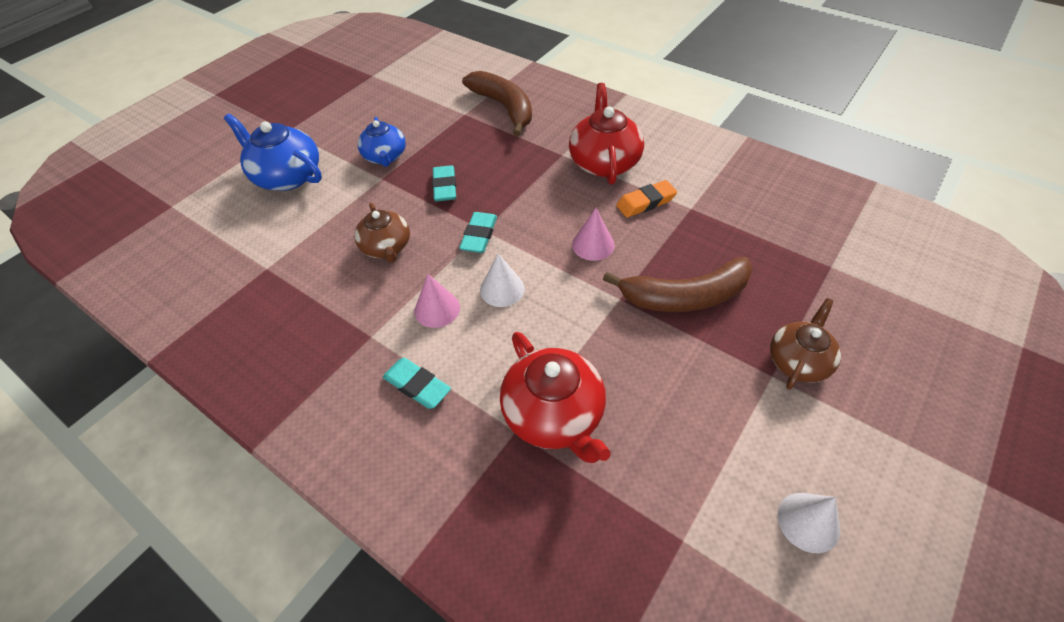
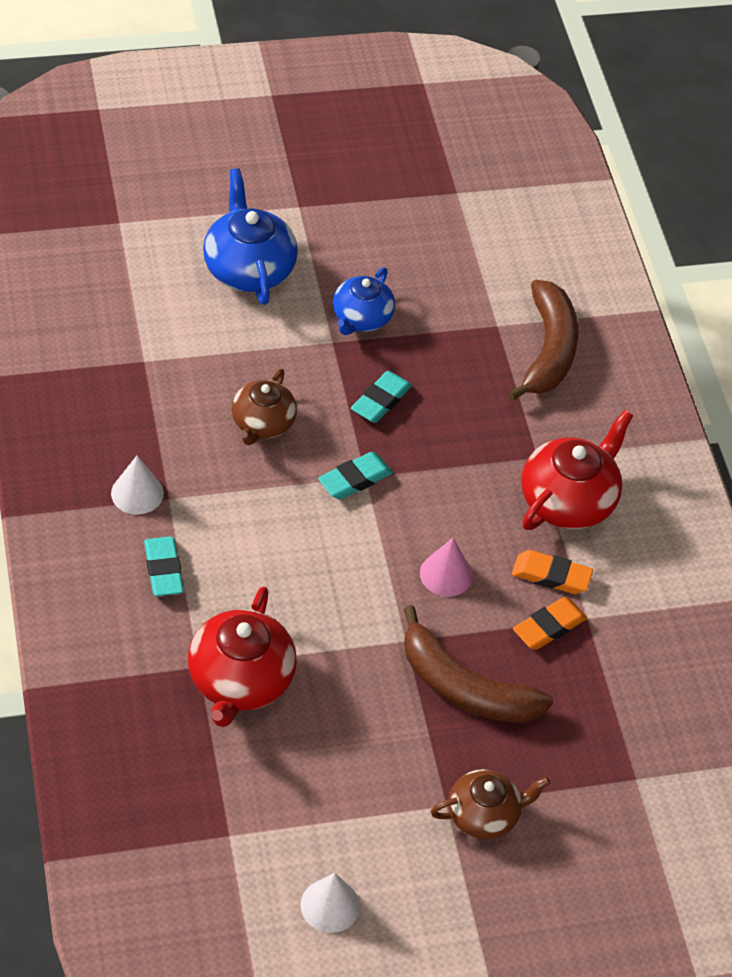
camera: 35 degrees right, 0 degrees up
(437, 309) = (244, 519): pink cone -> none
(502, 289) = (317, 547): white cone -> white cone (137, 493)
(680, 227) = (549, 627): none -> orange eraser

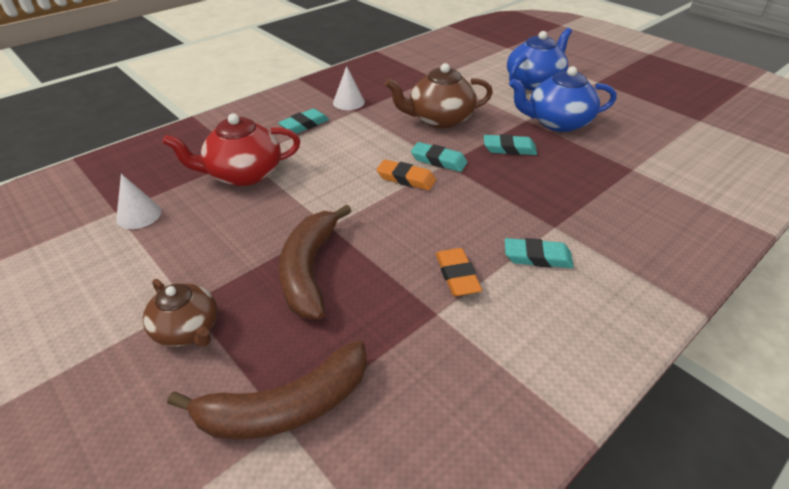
camera: 65 degrees right, 10 degrees down
(262, 423) = (439, 119): brown teapot -> brown teapot, size x1.52
(330, 905) = (65, 276): white cone -> white cone (139, 215)
(361, 318) = (557, 122): blue teapot -> blue teapot, size x1.52
(446, 574) = (404, 223): pink cone -> none
(548, 351) = (649, 197): brown banana -> brown banana (285, 407)
(549, 627) = (406, 294): orange eraser -> orange eraser (406, 179)
(568, 500) = (537, 257): red teapot -> turquoise eraser

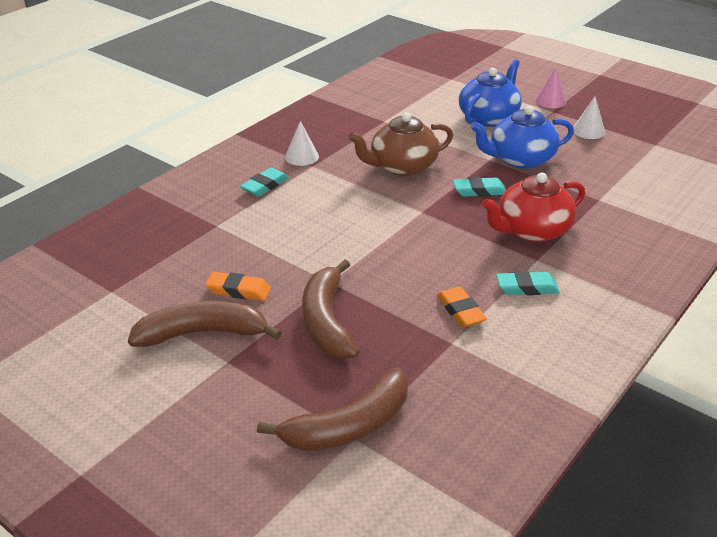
camera: 10 degrees left, 5 degrees down
(139, 215) = (137, 292): white cone -> white cone (588, 131)
(179, 267) = (203, 333): none -> brown banana
(187, 329) = (238, 382): brown teapot -> none
(243, 174) = (224, 242): red teapot -> red teapot (531, 230)
(406, 179) = (387, 230): orange eraser -> orange eraser (238, 290)
(438, 160) = (414, 209): turquoise eraser -> none
(597, 72) = (550, 101): none -> pink cone

